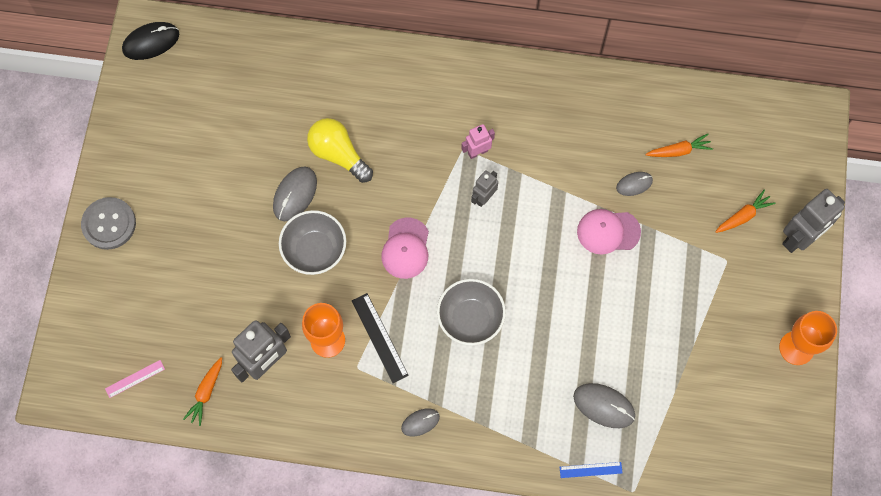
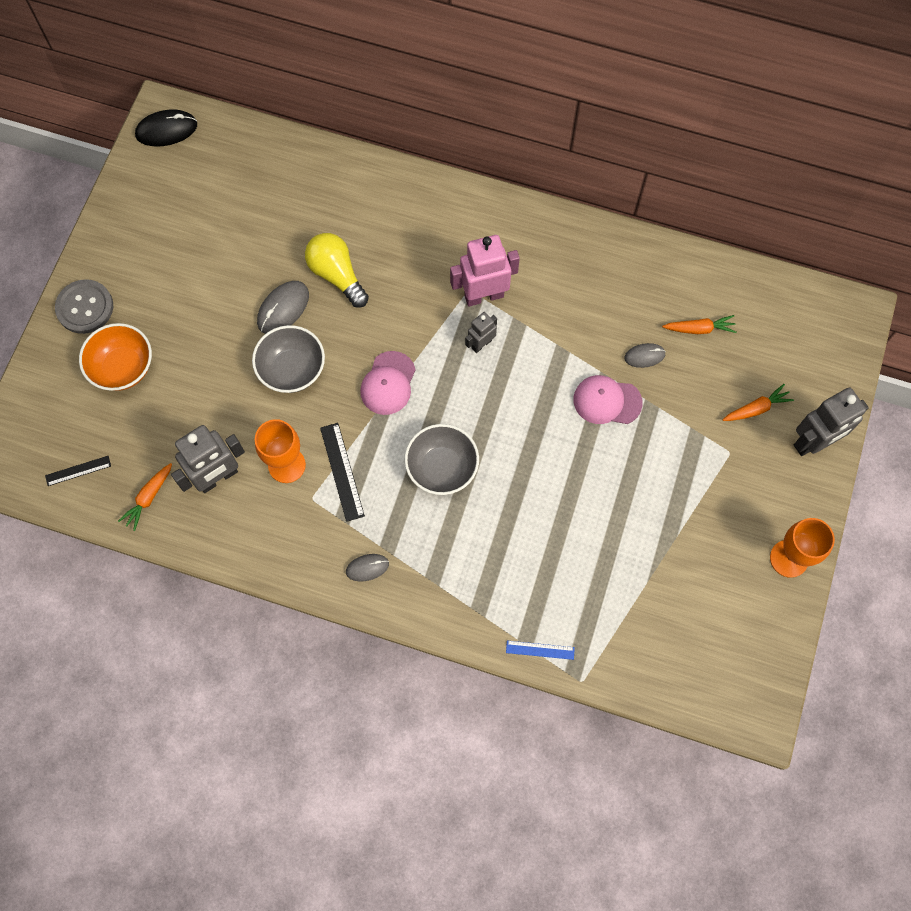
camera: 10 degrees right, 0 degrees up
(135, 379) = (78, 471): pink ruler -> black ruler
(157, 275) = (123, 367): none -> orange bowl
(477, 152) = (484, 295): pink robot -> pink robot, size x1.81
(604, 406) = (567, 584): grey mouse -> none

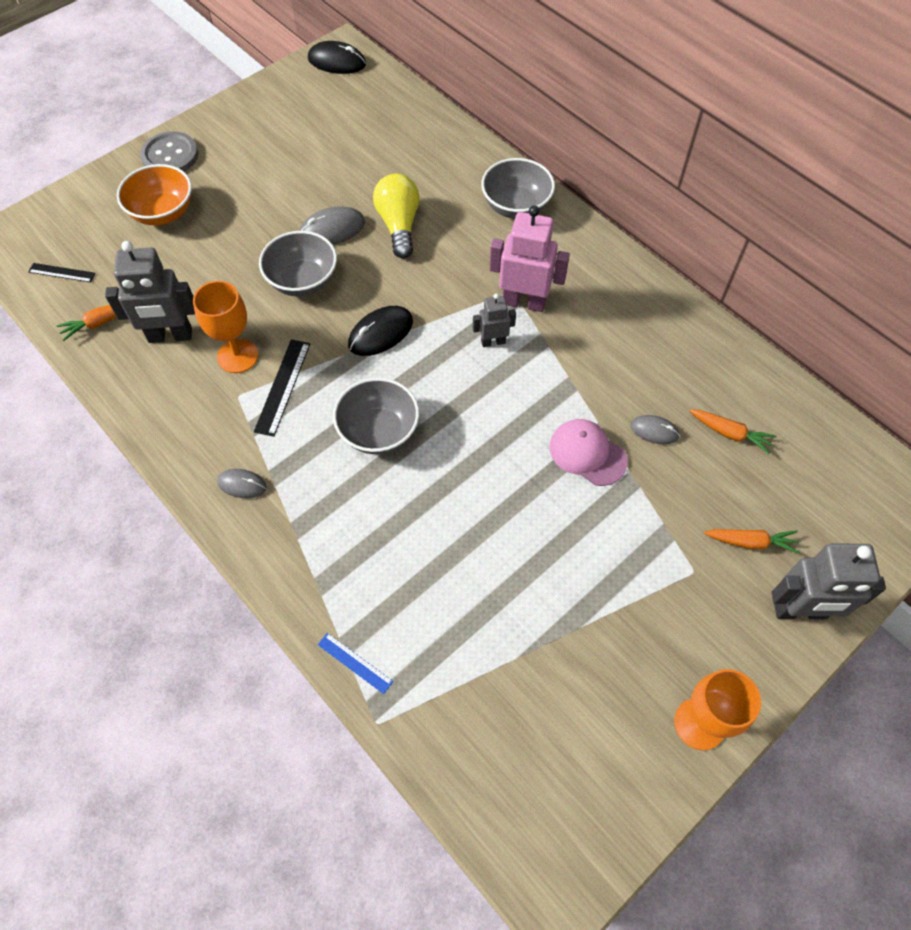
camera: 30 degrees right, 10 degrees down
(388, 383) = (380, 333): pink cap -> black mouse
(423, 206) = (516, 206): none -> grey bowl

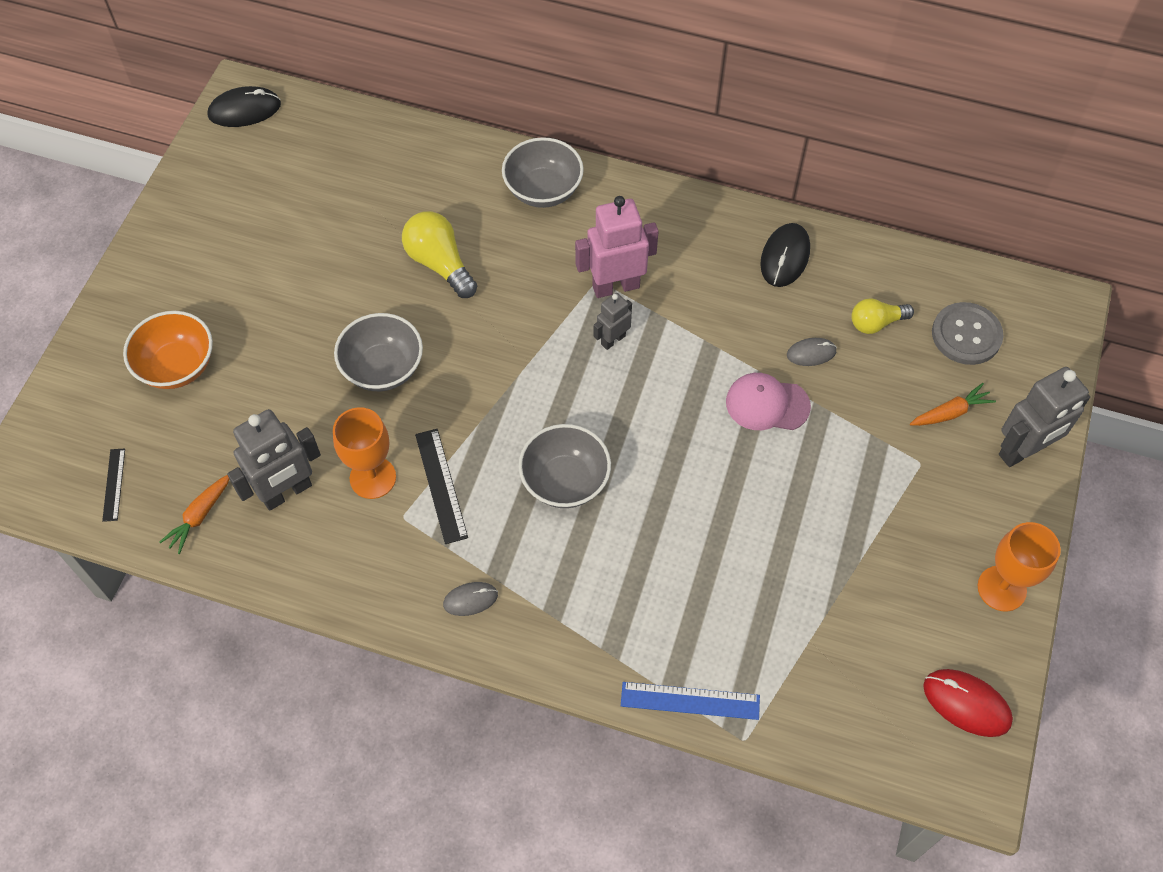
camera: 30 degrees left, 0 degrees up
(62, 273) = (114, 484): black ruler -> black ruler turned 75 degrees counterclockwise
(170, 155) = (136, 299): grey button -> grey button (966, 335)
(332, 230) = (374, 300): grey mouse -> none
(355, 662) = (690, 700): blue ruler -> blue ruler, size x1.58
(380, 333) = (499, 384): black mouse -> black mouse (785, 257)
(597, 810) = (966, 704): none -> red mouse
(730, 433) = (876, 323): orange carrot -> yellow light bulb

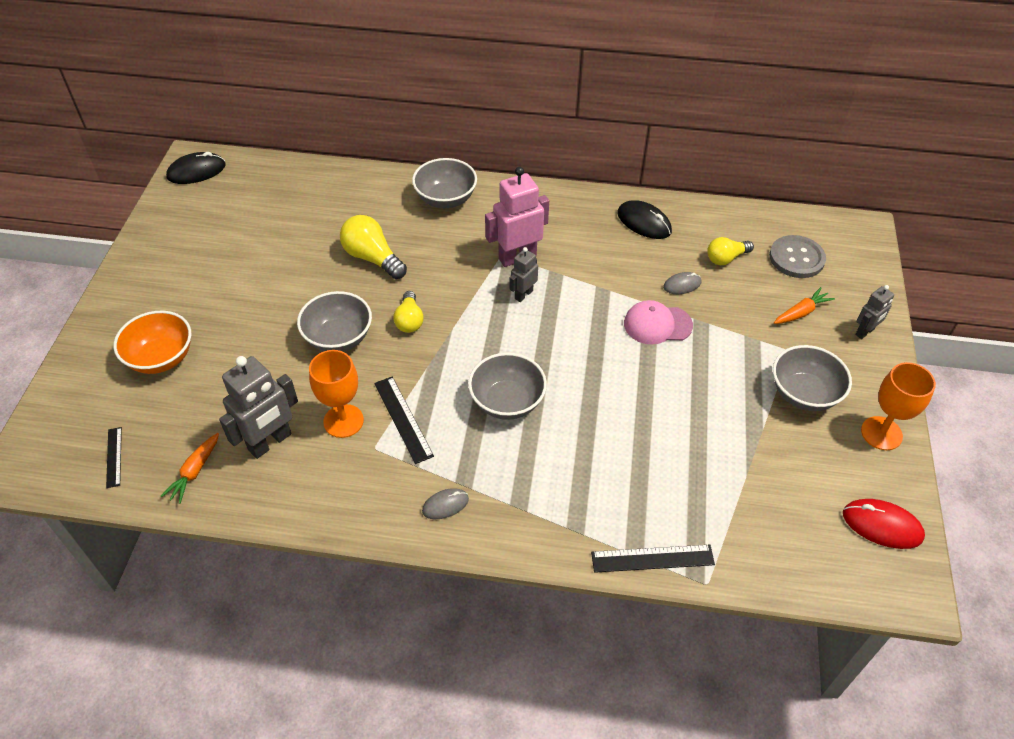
camera: 10 degrees left, 10 degrees down
(470, 356) = (409, 320): none -> yellow light bulb
(690, 700) = (652, 558): blue ruler -> black ruler
(785, 257) = (644, 222): black mouse -> black mouse turned 60 degrees counterclockwise
(922, 523) = (803, 394): none -> grey bowl
(1022, 451) = (865, 332): grey robot -> grey robot, size x0.55

